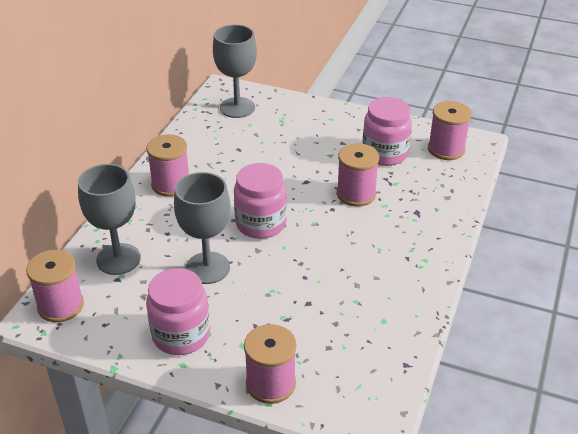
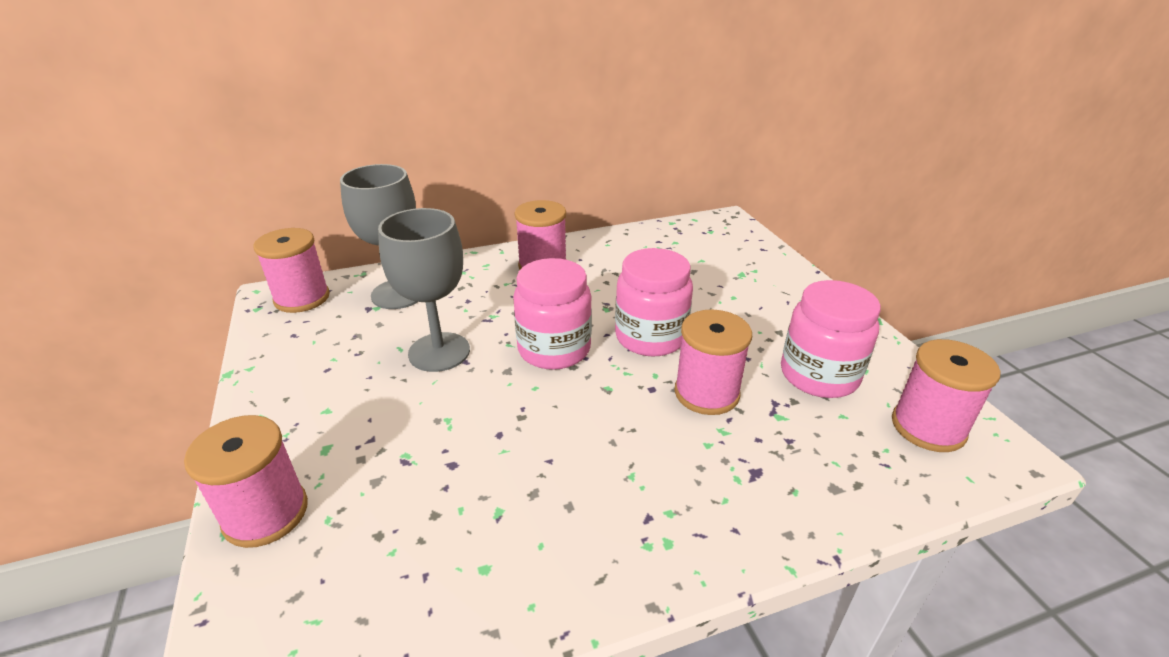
camera: 50 degrees right, 5 degrees down
(181, 335) = (311, 391): pink jar -> pink jar (650, 337)
(237, 108) = (713, 241): grey goblet -> none

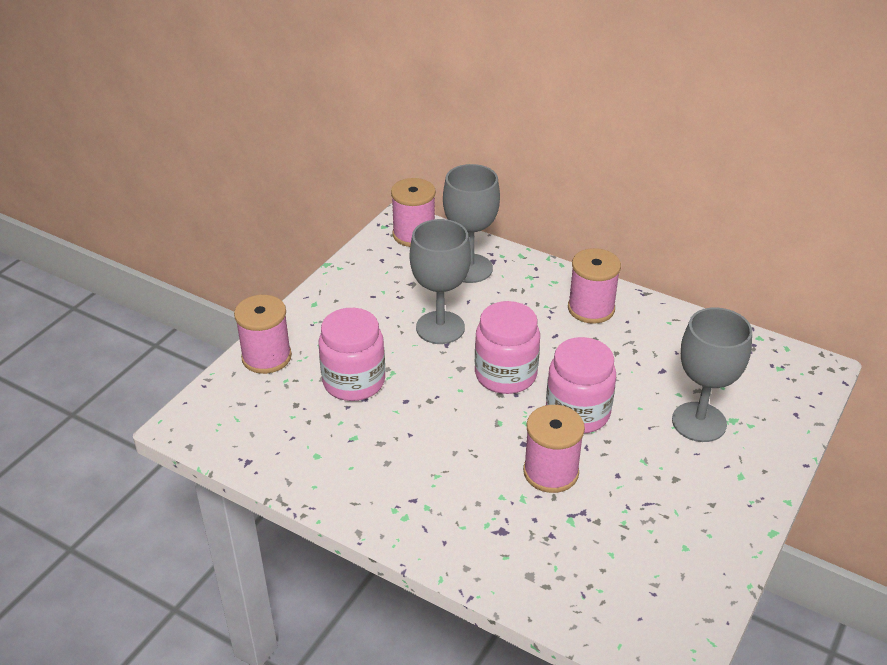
camera: 50 degrees right, 5 degrees up
(728, 288) = (699, 422): none -> grey goblet
(819, 375) = (644, 523): pink jar -> pink jar (354, 382)
(928, 427) = (653, 606): pink spool -> none

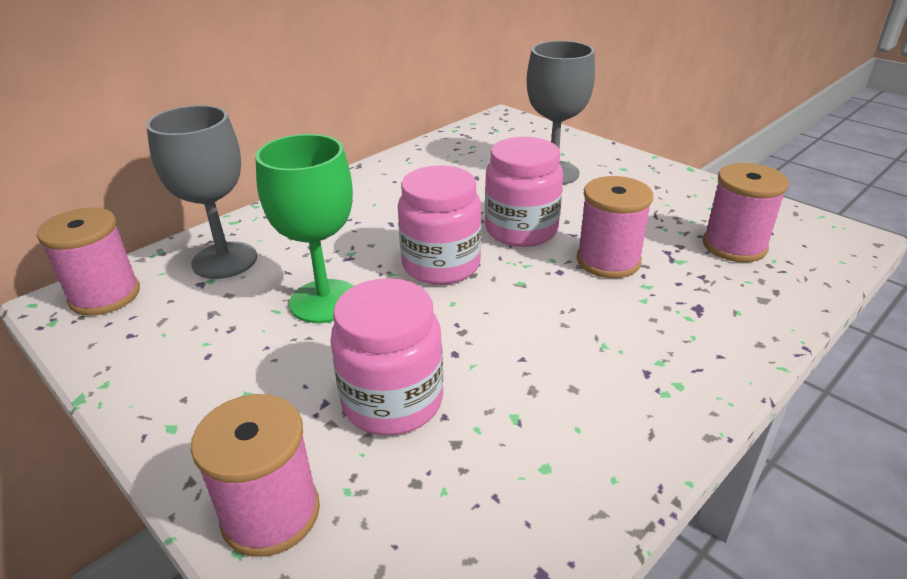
camera: 75 degrees left, 5 degrees down
(440, 328) = (324, 301): grey goblet -> green goblet
(591, 308) = (362, 196): pink spool -> pink spool (734, 246)

